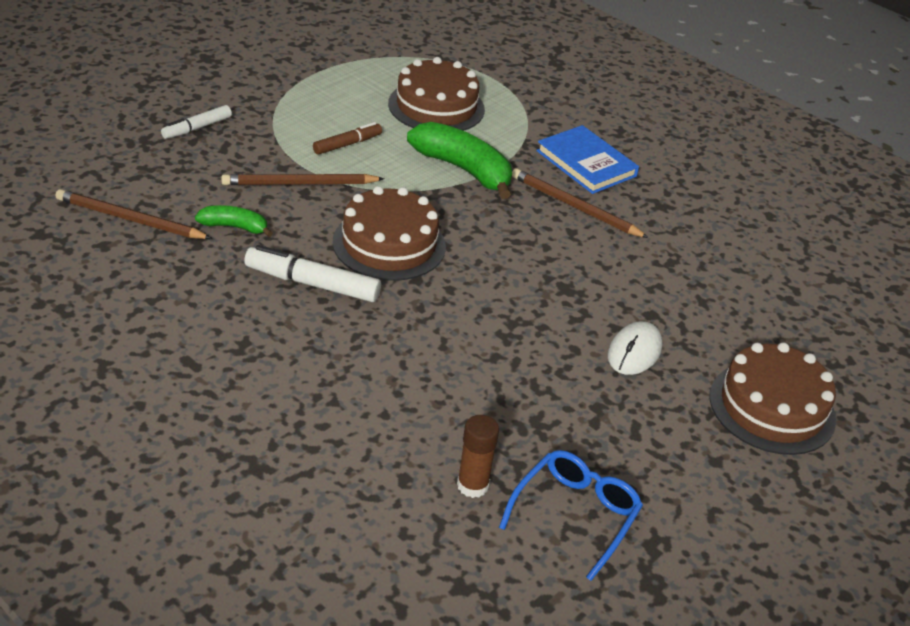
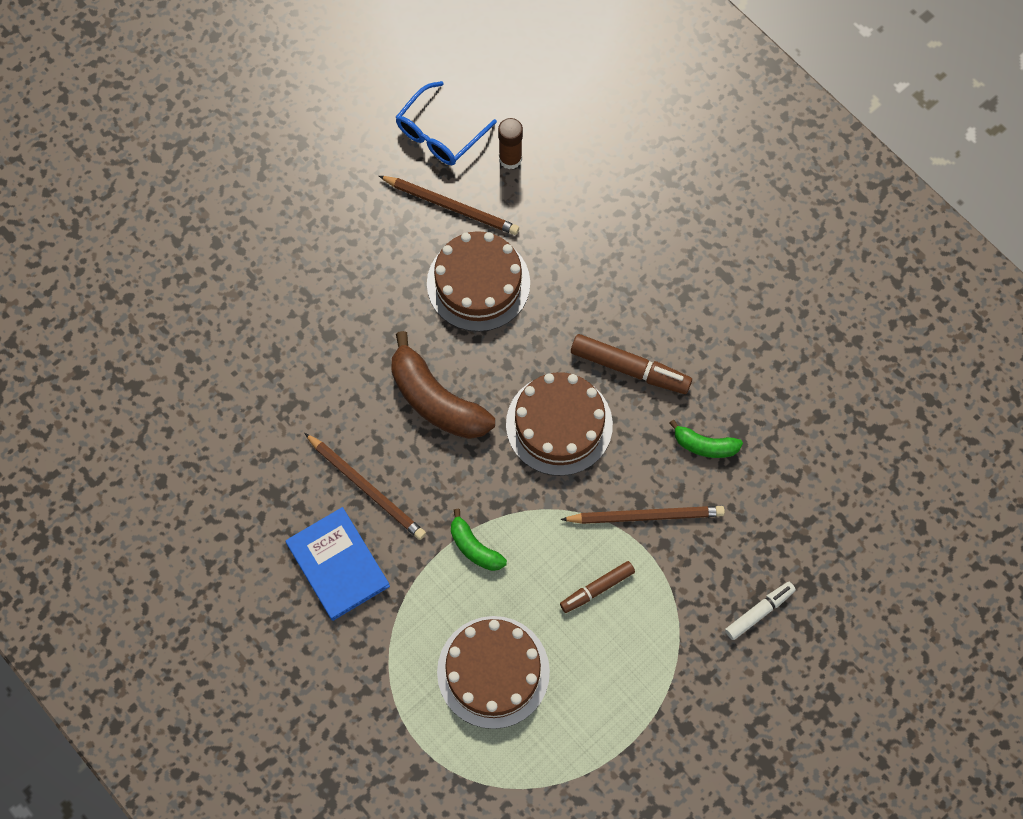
camera: 170 degrees left, 30 degrees up
(130, 219) = (802, 453): brown pencil -> brown pencil (451, 206)
(312, 283) = (630, 369): white marker -> brown marker
(464, 170) = (474, 547): green banana -> green banana, size x0.54
(521, 263) = (436, 400): none -> brown banana
(634, 351) = (356, 289): white mouse -> none
(772, 407) = (257, 230): brown cake -> brown cake (478, 283)

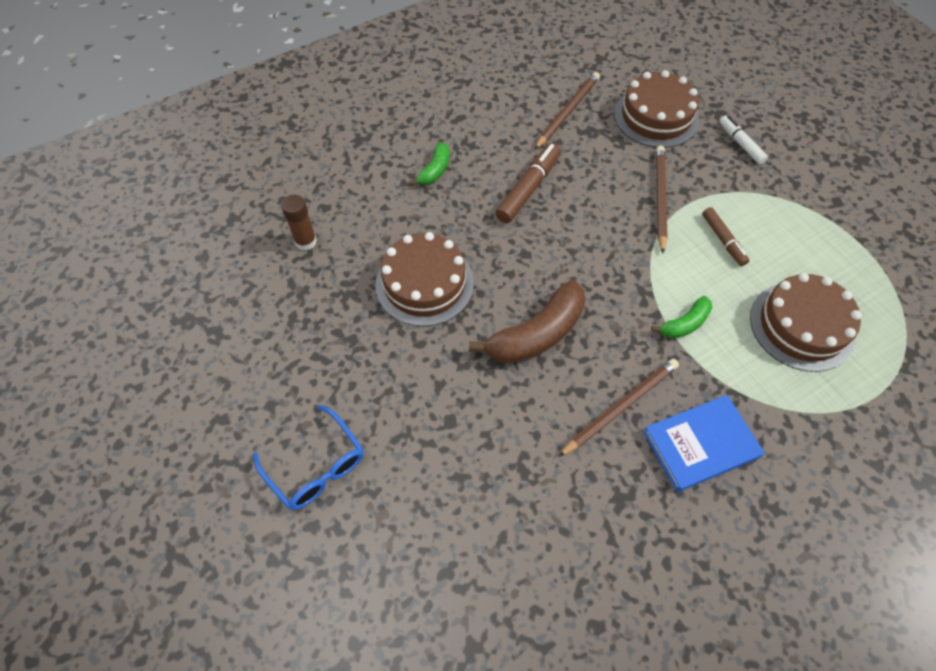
camera: 80 degrees left, 10 degrees down
(440, 133) = (259, 292): blue glasses -> blue glasses (316, 467)
(451, 206) = (339, 294): brown pencil -> brown pencil (567, 112)
(559, 424) = (572, 244): brown cake -> brown cake (656, 117)
(704, 445) = (602, 153): green banana -> green banana (435, 170)

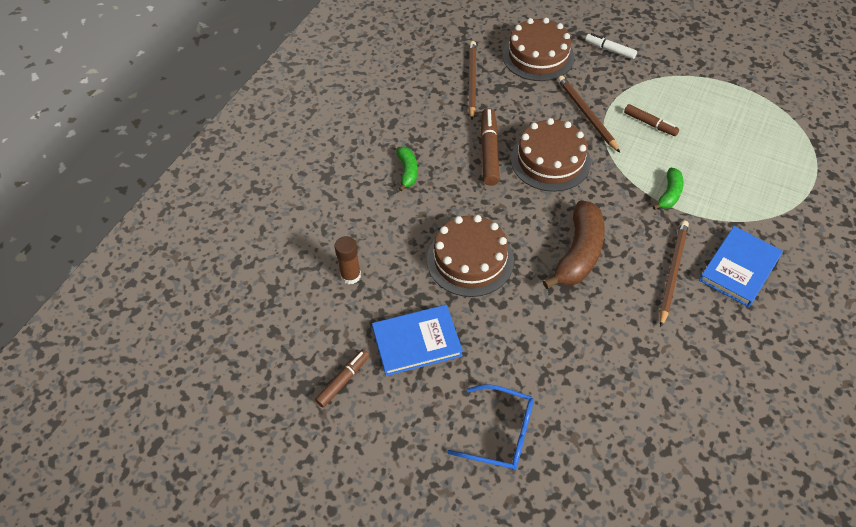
camera: 30 degrees left, 5 degrees down
(222, 333) = (343, 380): none -> brown marker
(312, 334) = (416, 342): none -> blue book
(801, 326) = (740, 157): brown cake -> brown cake (550, 160)

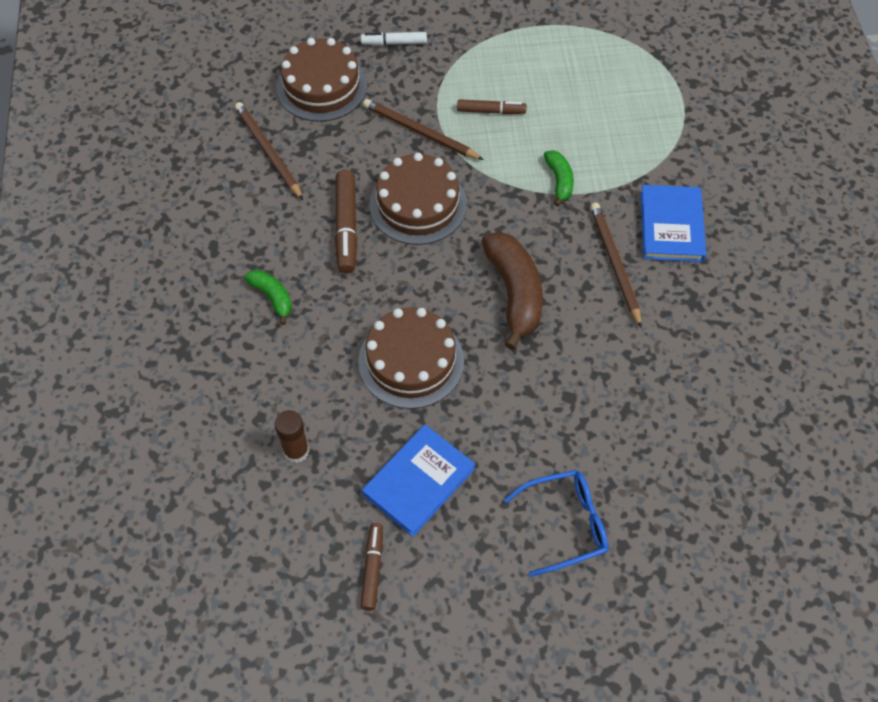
camera: 35 degrees left, 5 degrees up
(489, 151) = (346, 227): brown marker -> brown marker turned 150 degrees counterclockwise

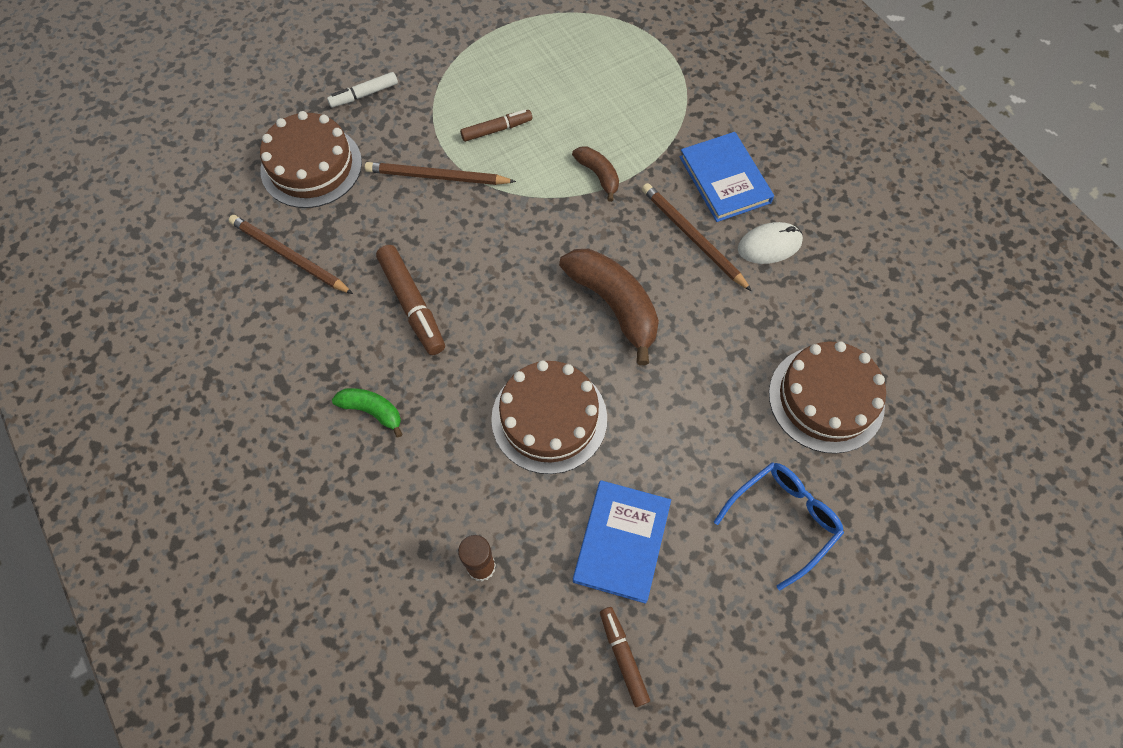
camera: 25 degrees left, 5 degrees up
(418, 204) = (473, 252): brown cake -> brown cake (826, 399)
(559, 181) = (598, 175): green banana -> brown banana
(681, 297) = (769, 245): none -> white mouse

